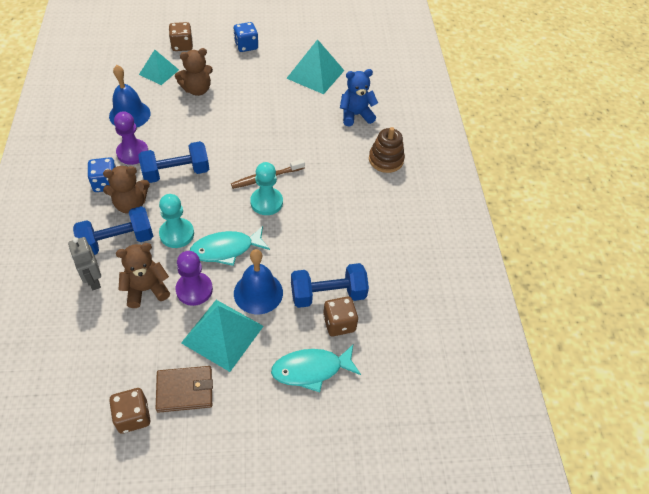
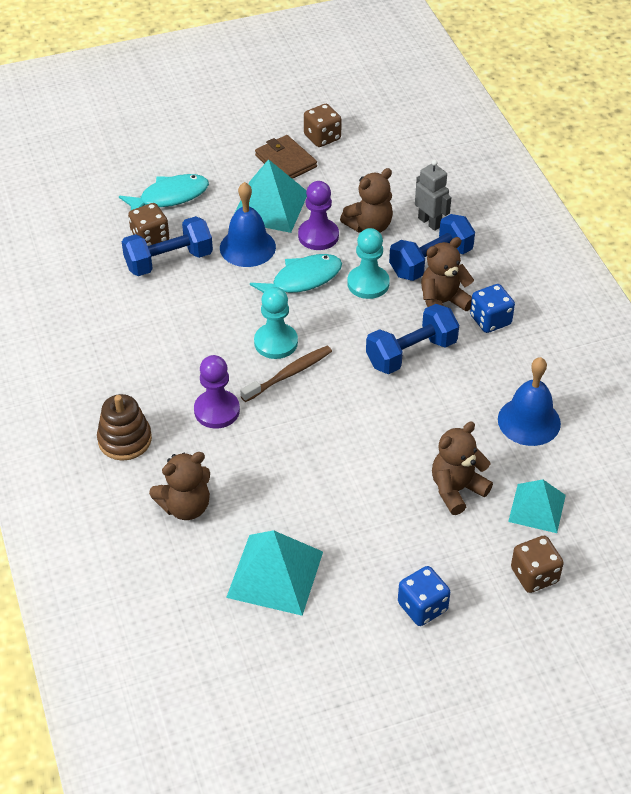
camera: 170 degrees right, 5 degrees down
(132, 153) = (485, 366): purple pawn -> purple pawn (217, 411)
(185, 390) = (285, 161): brown wallet -> brown wallet turned 75 degrees clockwise
(356, 115) = (185, 506): blue teddy bear -> brown teddy bear

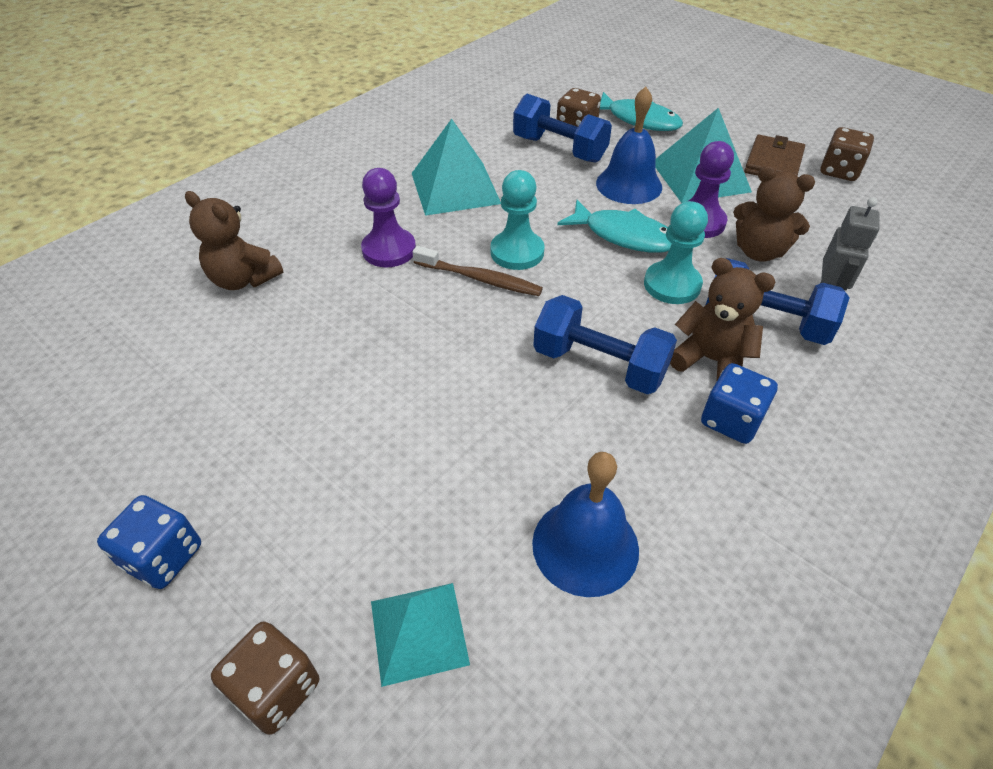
camera: 60 degrees right, 0 degrees up
(125, 440) = (311, 210): brown stacking toy -> none
(275, 574) = (173, 384): turquoise pyramid -> turquoise pyramid (455, 188)
(456, 490) = (397, 509): brown teddy bear -> none

